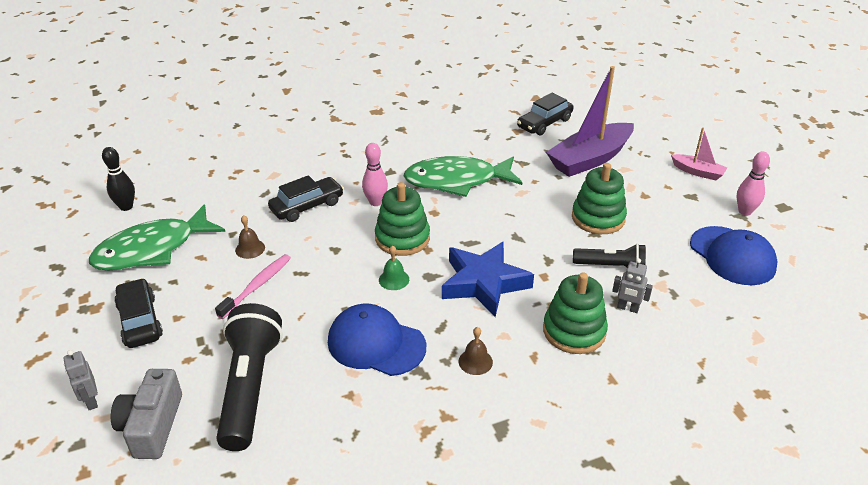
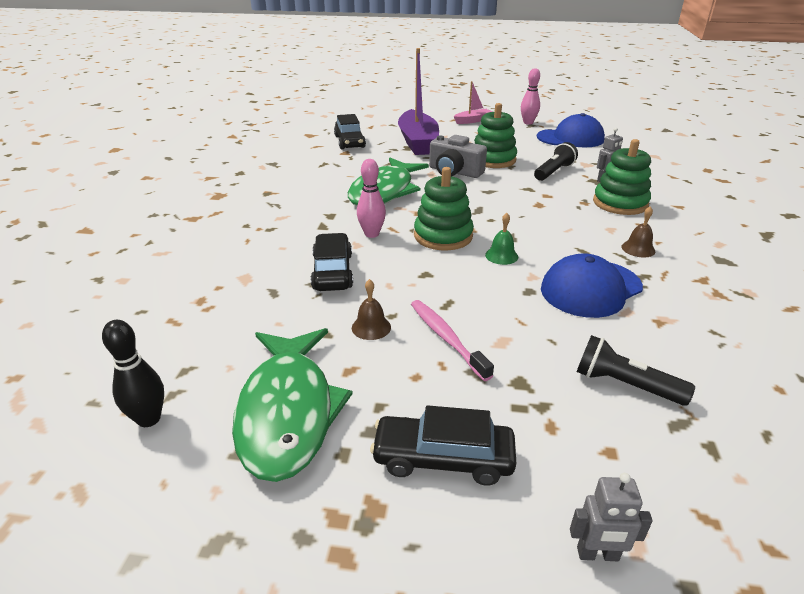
camera: 60 degrees left, 5 degrees down
(152, 426) = (670, 489): grey camera -> grey camera (454, 172)
(250, 387) = (625, 385): black flashlight -> black flashlight, size x0.57
(484, 283) = (538, 219): blue star -> none

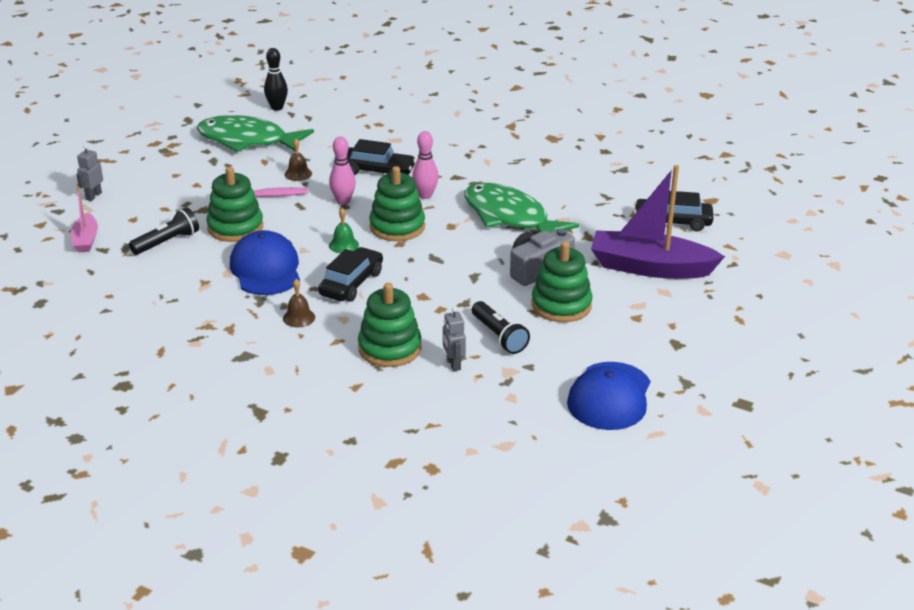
camera: 110 degrees right, 0 degrees up
(443, 458) = (177, 174): black car -> black car (351, 283)
(472, 121) = (726, 334): pink boat -> pink boat (86, 240)
(528, 123) = (697, 382): pink bowling pin -> pink bowling pin (343, 201)
(536, 337) = (235, 227): none -> green stacking toy

